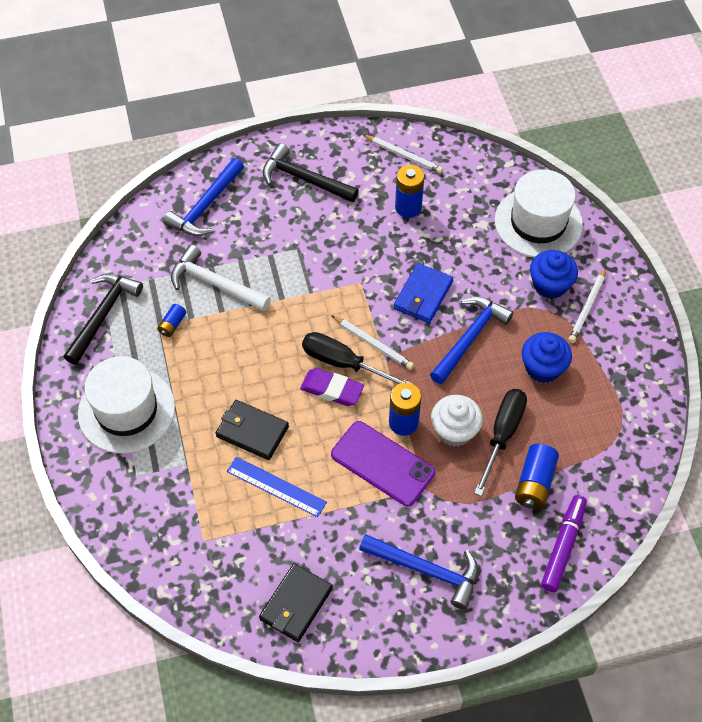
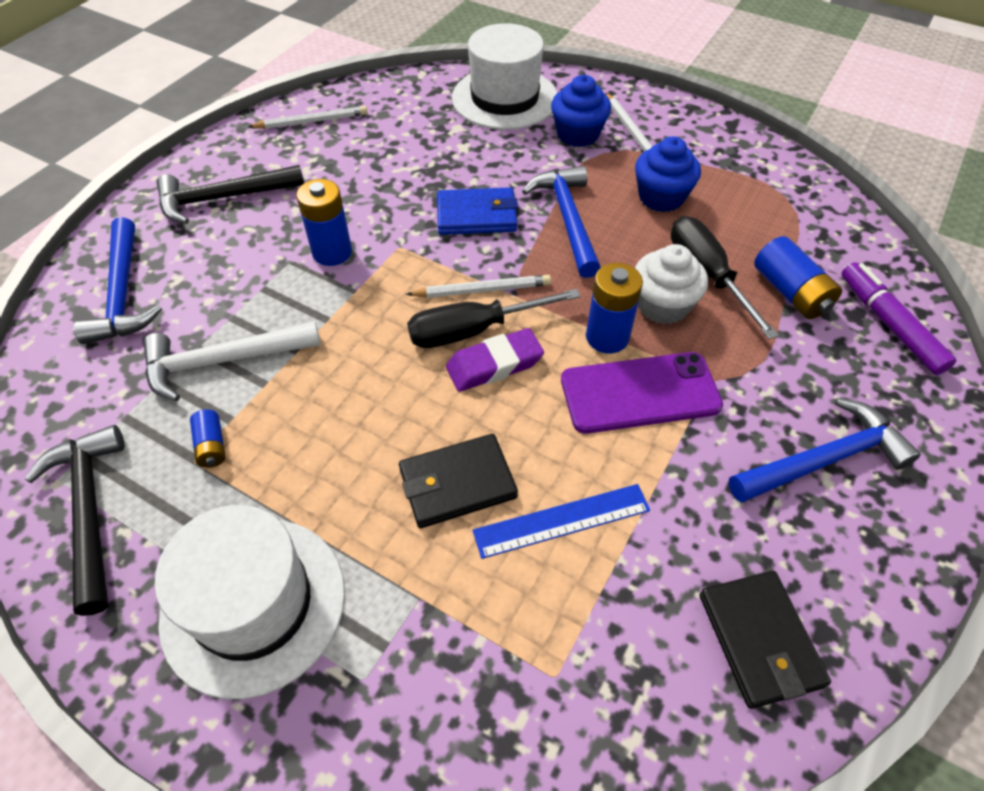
camera: 45 degrees left, 5 degrees down
(408, 207) = (368, 157): blue battery -> blue battery (332, 252)
(423, 295) = (477, 215): blue wallet -> blue wallet turned 75 degrees counterclockwise

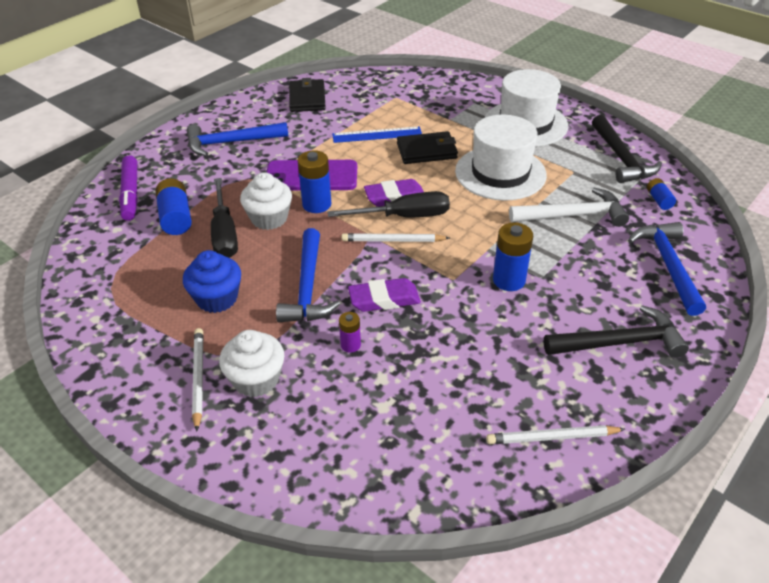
camera: 170 degrees left, 10 degrees down
(211, 446) = (565, 176): blue battery -> blue battery (659, 200)
(477, 215) = (384, 299): blue wallet -> purple eraser
(500, 169) = (350, 345): none -> purple battery
(504, 98) = (317, 447): white hat -> white hat (500, 173)
(578, 134) = (256, 379): blue cupcake -> white cupcake

